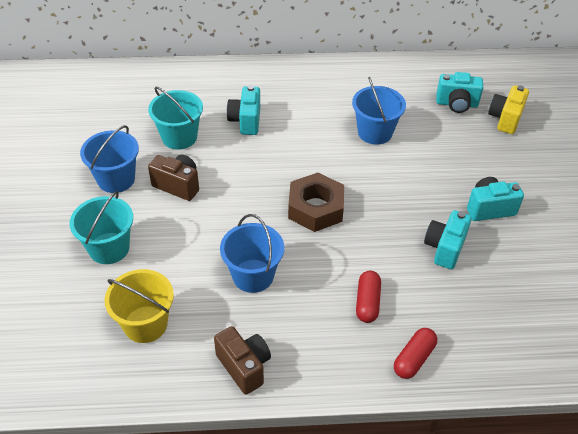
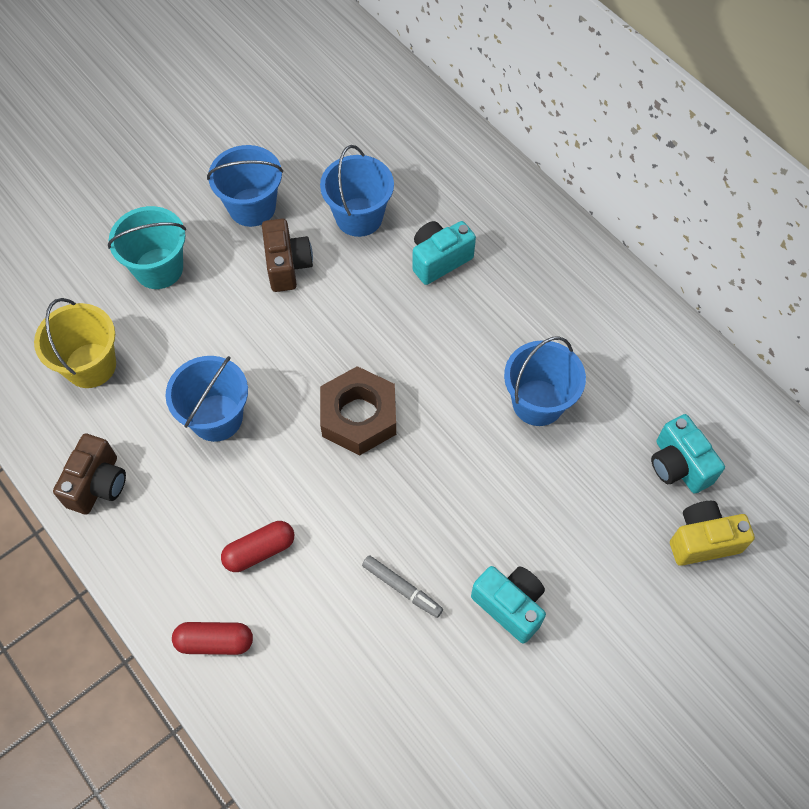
camera: 55 degrees right, 15 degrees up
(179, 137) = (359, 217): turquoise bucket -> blue bucket
(445, 248) = (402, 588): turquoise camera -> grey marker

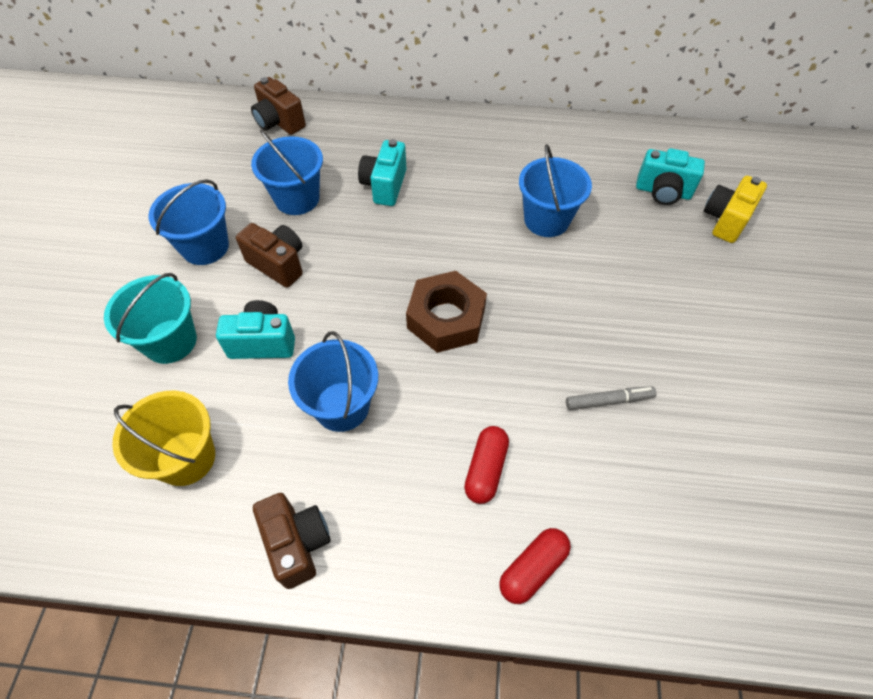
camera: 45 degrees left, 5 degrees down
(419, 129) = (279, 122): none -> brown camera
(510, 606) = (681, 349): turquoise camera -> turquoise camera (263, 342)

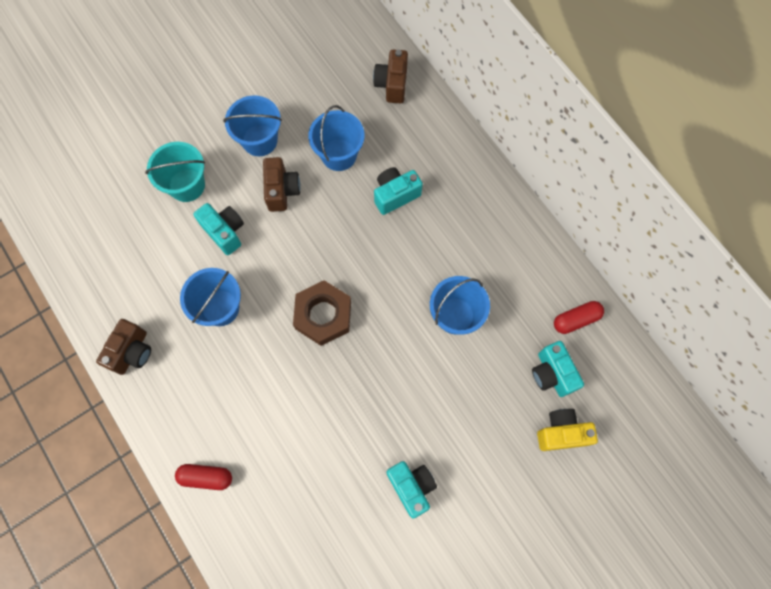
camera: 50 degrees right, 15 degrees up
(186, 458) = (132, 259): yellow bucket -> none
(486, 469) = (243, 412): red capsule -> red capsule (576, 319)
(608, 401) = (341, 449): grey marker -> none
(697, 365) = (411, 487): none -> turquoise camera

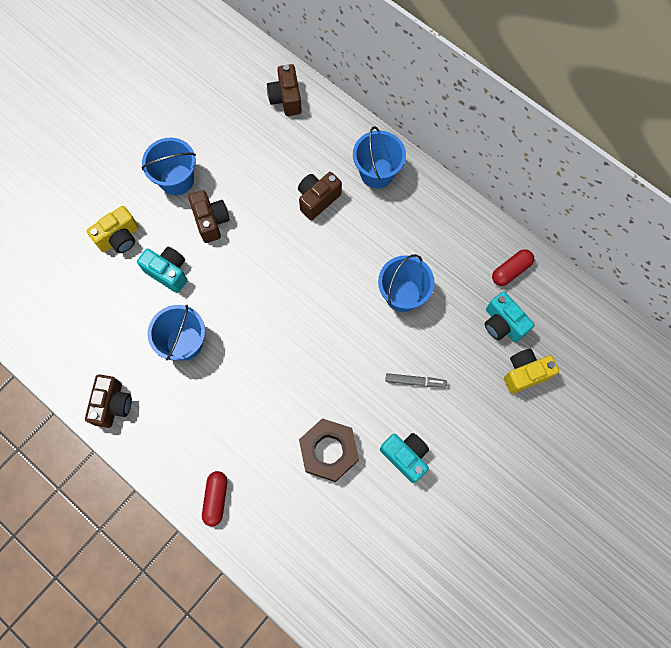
camera: 15 degrees left, 0 degrees up
(187, 185) = (119, 238): turquoise bucket -> yellow camera
(206, 477) = (216, 499): red capsule -> red capsule turned 75 degrees counterclockwise
(323, 315) = (282, 325): brown nut -> brown nut (329, 451)
(339, 155) = (255, 175): blue bucket -> blue bucket (377, 173)
(395, 195) = (317, 199): turquoise camera -> brown camera
(443, 410) = (415, 381): none -> grey marker

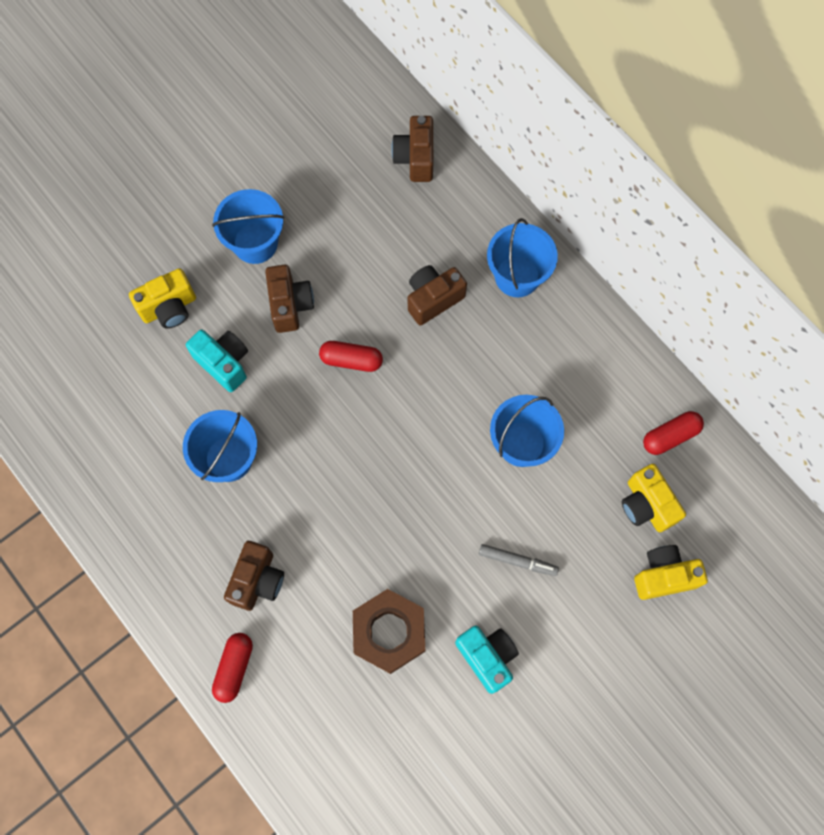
camera: 10 degrees right, 0 degrees up
(113, 404) = (124, 523): brown camera -> brown camera (257, 580)
(264, 254) = (351, 360): none -> red capsule
(502, 324) = (646, 505): turquoise camera -> yellow camera

